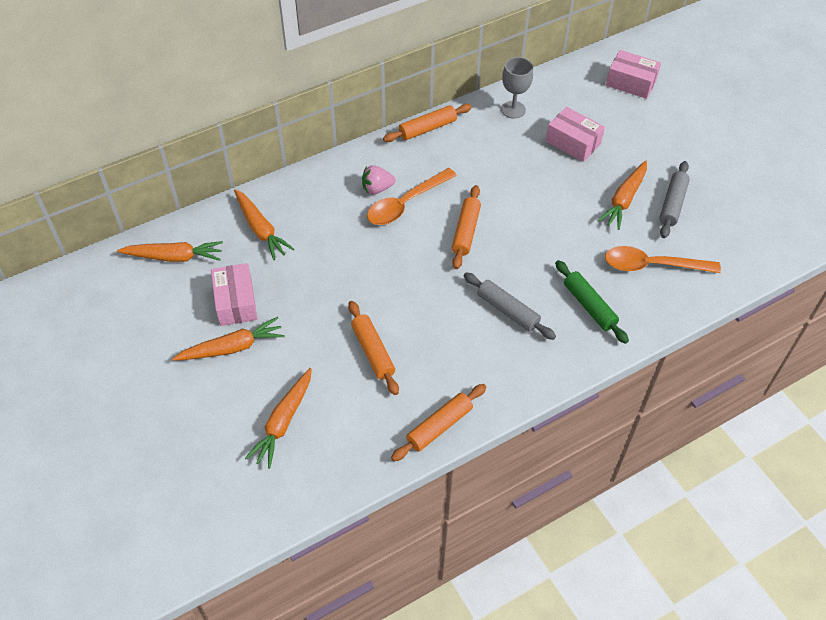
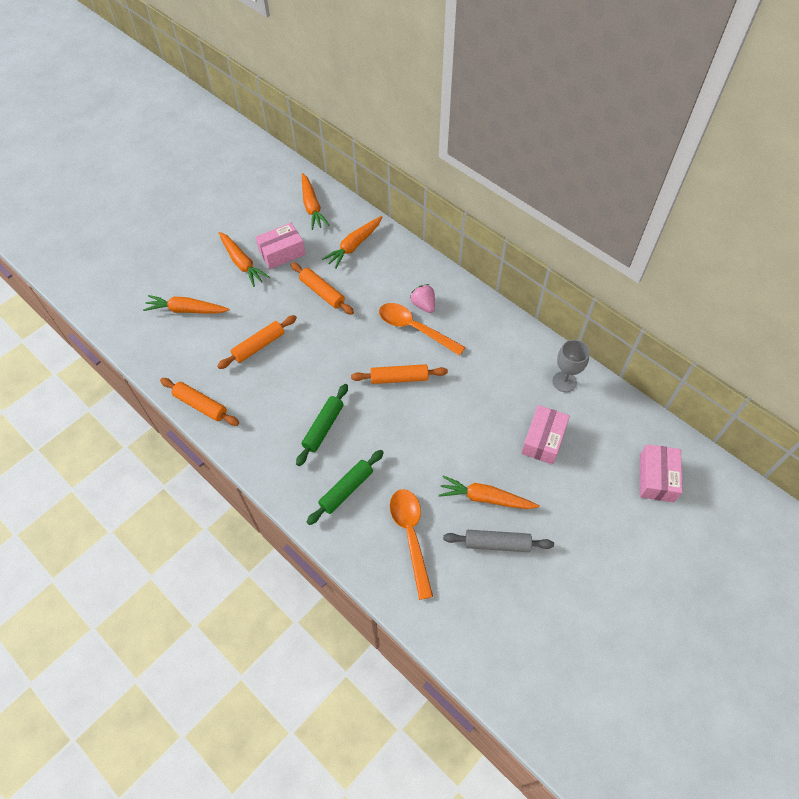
camera: 75 degrees right, 5 degrees up
(427, 128) = (508, 322): orange rolling pin -> orange rolling pin (322, 292)
(508, 310) = (323, 427): grey rolling pin -> green rolling pin

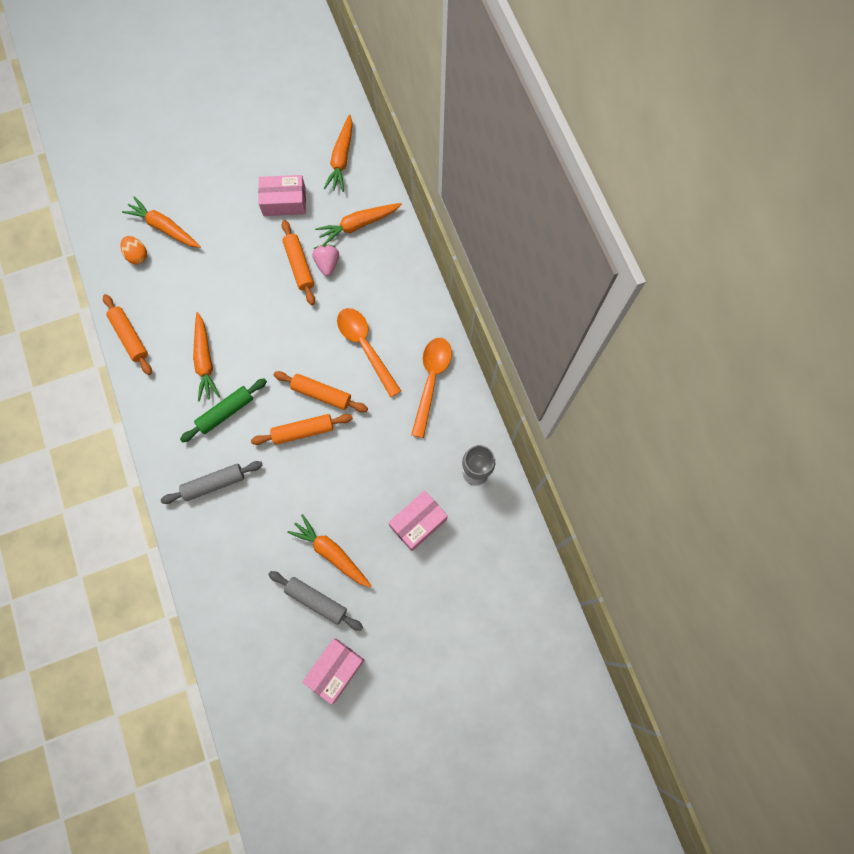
camera: 25 degrees right, 15 degrees up
(173, 340) = (137, 255): none -> orange egg
(242, 263) = (240, 197): orange carrot -> orange carrot (205, 361)
(259, 346) = (211, 298): orange rolling pin -> orange rolling pin (303, 431)
(346, 490) = (214, 484): green rolling pin -> grey rolling pin
(411, 535) = (246, 555): orange spoon -> orange spoon (431, 380)
(423, 305) = (388, 325): pink strawberry -> pink strawberry (327, 264)
(656, 478) = (500, 612): pink box -> pink box (335, 670)

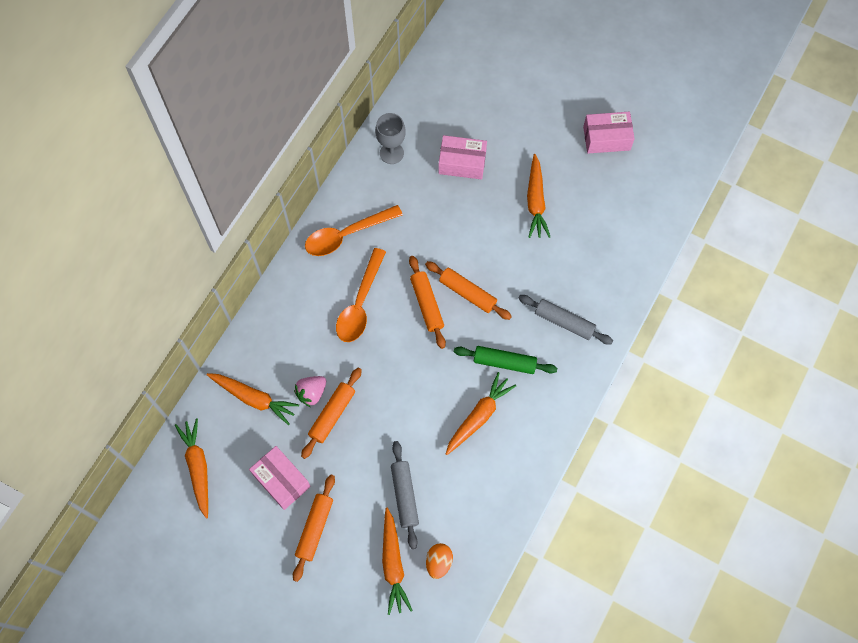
camera: 130 degrees left, 5 degrees down
(130, 337) = (513, 496): orange rolling pin -> orange rolling pin (315, 528)
(316, 601) = (576, 185): grey rolling pin -> grey rolling pin (404, 496)
(341, 159) = (198, 467): orange carrot -> orange carrot turned 75 degrees counterclockwise

